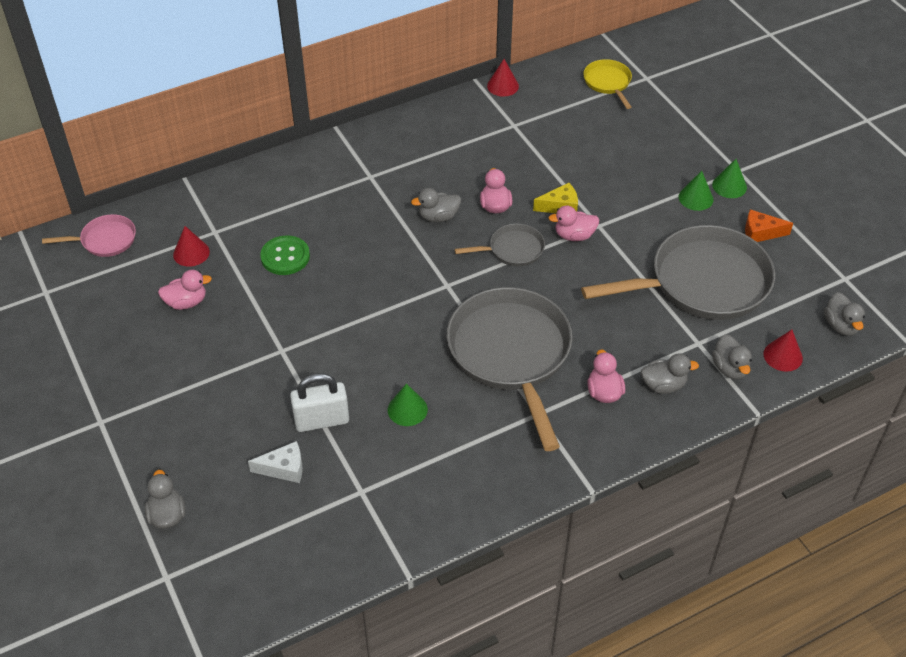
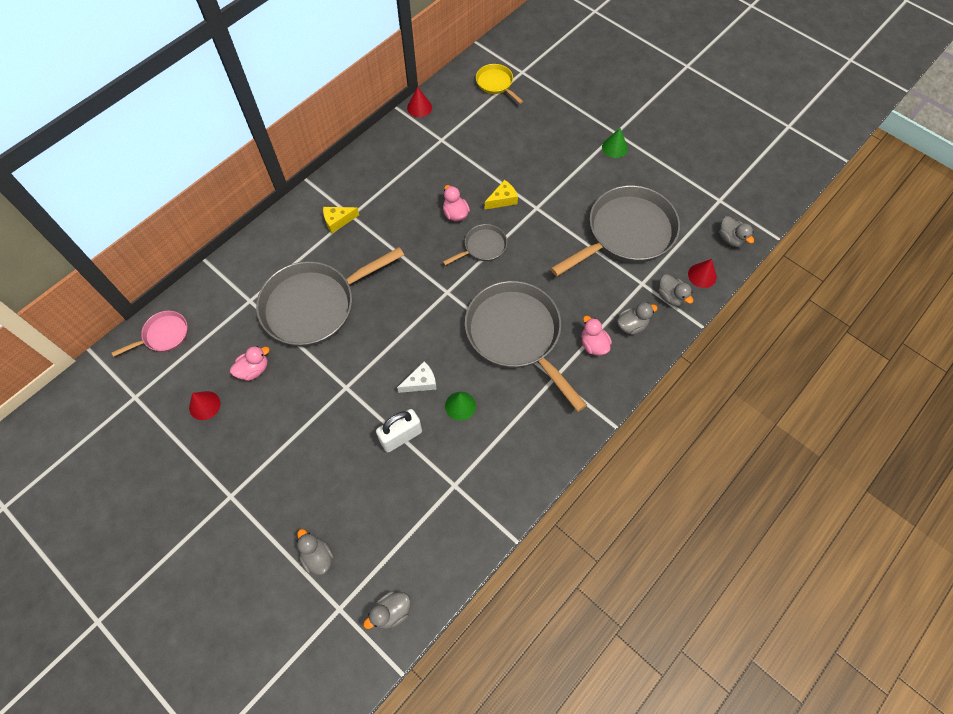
camera: 20 degrees left, 15 degrees up
(191, 253) = (239, 325): red cone -> red cone (204, 405)
(284, 468) = (389, 486): white cheese -> white cheese (421, 382)
(285, 257) = (314, 305): green button -> grey pan
(352, 178) = (338, 221): none -> yellow cheese
(438, 217) = (417, 235): grey duck -> grey duck (391, 612)
(574, 235) = (522, 221): pink duck -> none
(695, 198) = (595, 164): green cone -> none
(760, 233) = (650, 180): orange cheese -> none

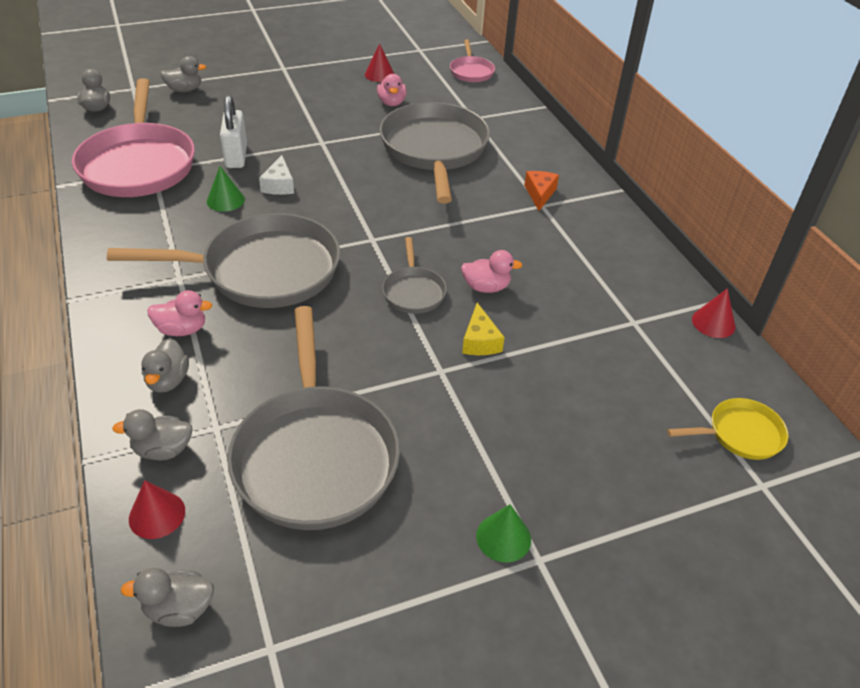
camera: 115 degrees right, 20 degrees down
(338, 221) = (539, 194): yellow cheese -> orange cheese
(453, 502) = (139, 164): none -> pink pan

